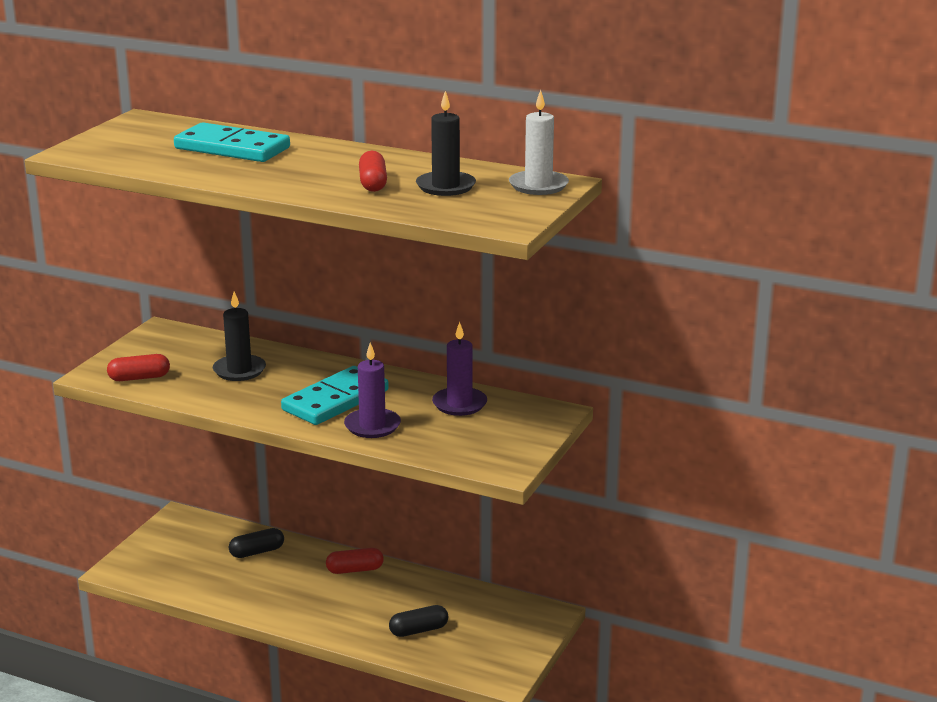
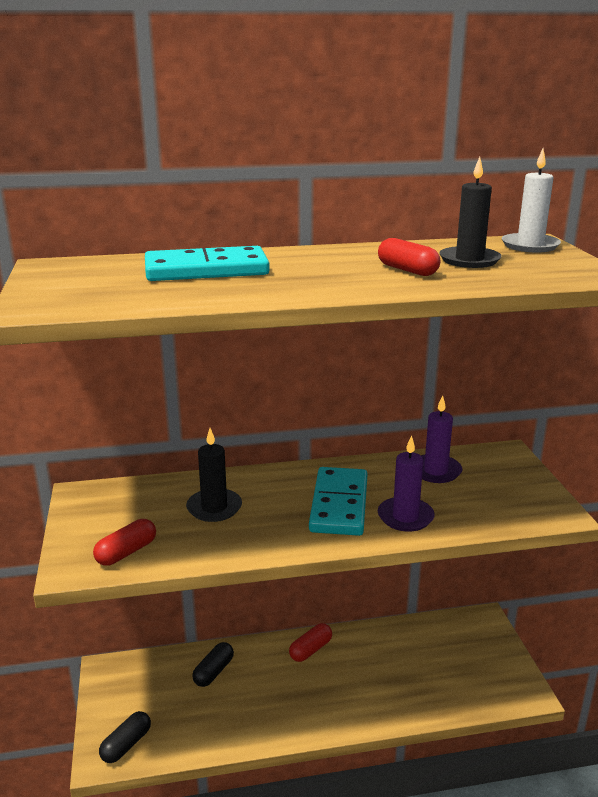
camera: 35 degrees left, 0 degrees up
(418, 630) = (420, 681): black capsule -> black capsule (126, 745)

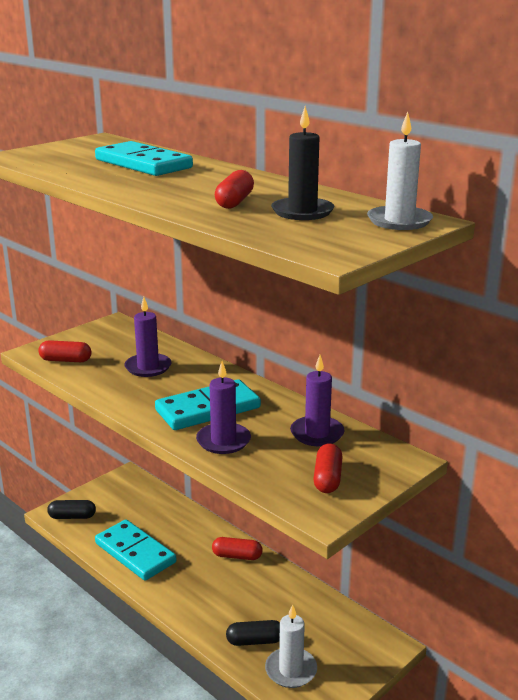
camera: 55 degrees right, 0 degrees up
(213, 671) = (168, 520): black capsule -> black capsule (255, 641)
(214, 508) = (148, 367): black candle -> purple candle
(239, 718) = (135, 553): none -> turquoise domino
(476, 685) = (291, 670): none -> white candle
(508, 492) = (327, 478): none -> red capsule

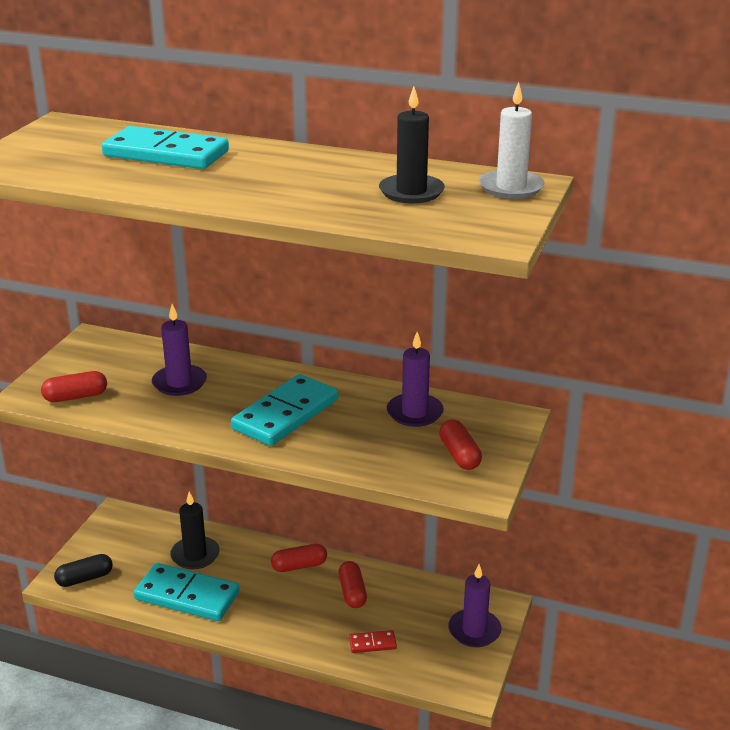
camera: 25 degrees left, 5 degrees up
(162, 523) = (195, 555): none -> black candle
(223, 441) = (330, 444): purple candle -> purple candle (474, 630)
(234, 202) = (330, 191): red capsule -> red capsule (352, 592)
(255, 641) = (372, 643): black capsule -> red domino
(291, 670) = (424, 659): white candle -> none

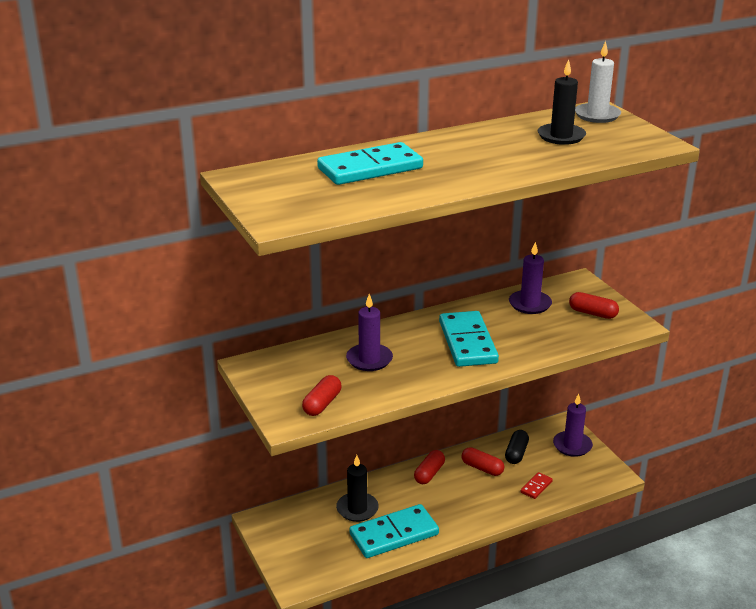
camera: 45 degrees left, 0 degrees up
(85, 578) = (311, 570): black capsule -> black capsule (516, 453)

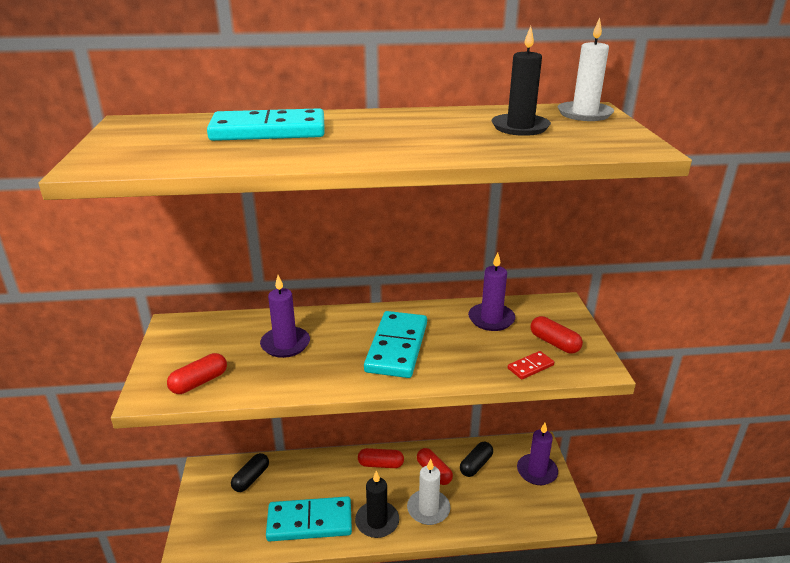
camera: 20 degrees right, 0 degrees up
(312, 515) = (251, 478): none -> black capsule
(357, 509) = (294, 483): black candle -> black candle (377, 521)
(429, 473) = (380, 464): red capsule -> red capsule turned 45 degrees clockwise
(494, 498) = (428, 509): none -> white candle
(536, 487) = (477, 509): red domino -> red domino (530, 367)

